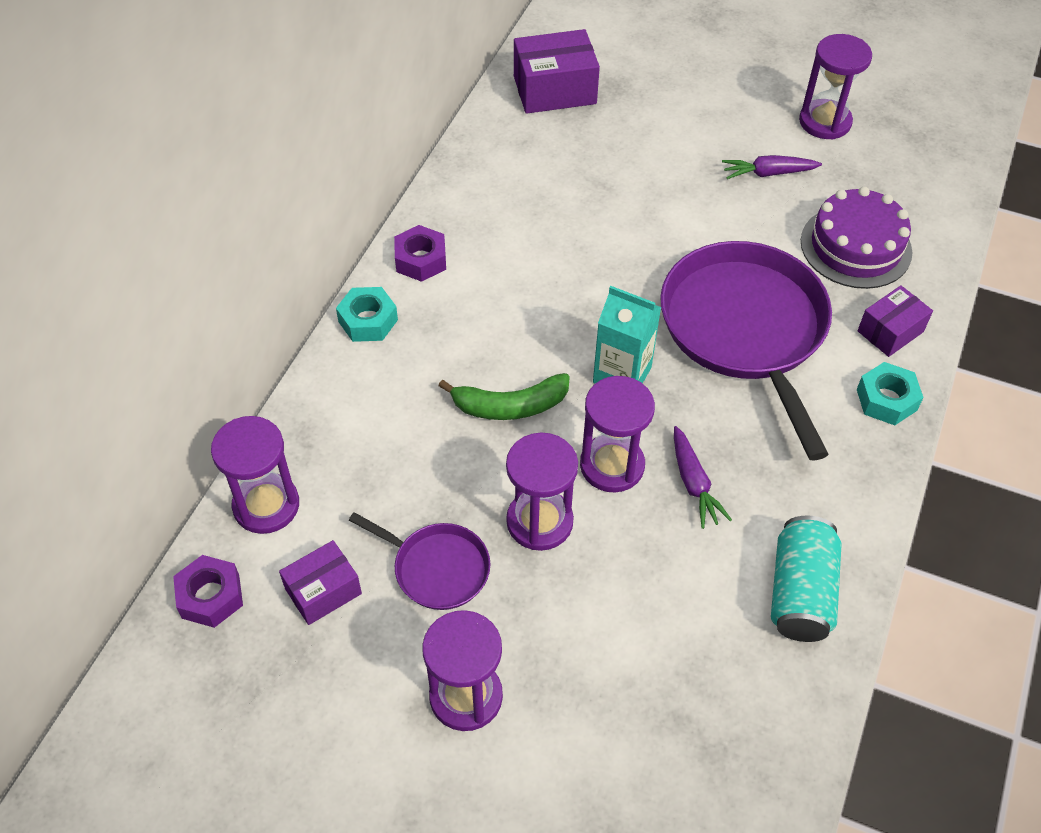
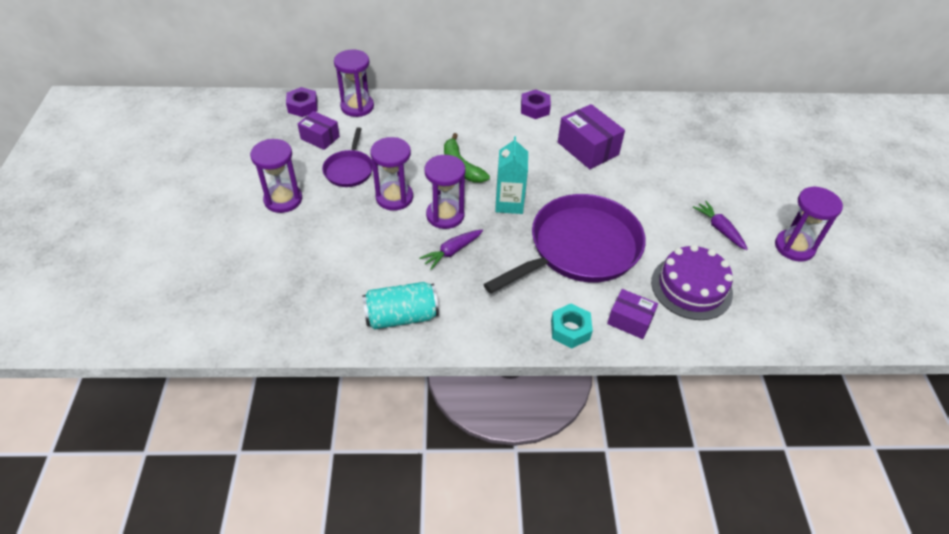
camera: 65 degrees right, 5 degrees down
(368, 321) = (482, 104): turquoise nut -> none
(554, 90) = (702, 120): purple box -> purple box (588, 148)

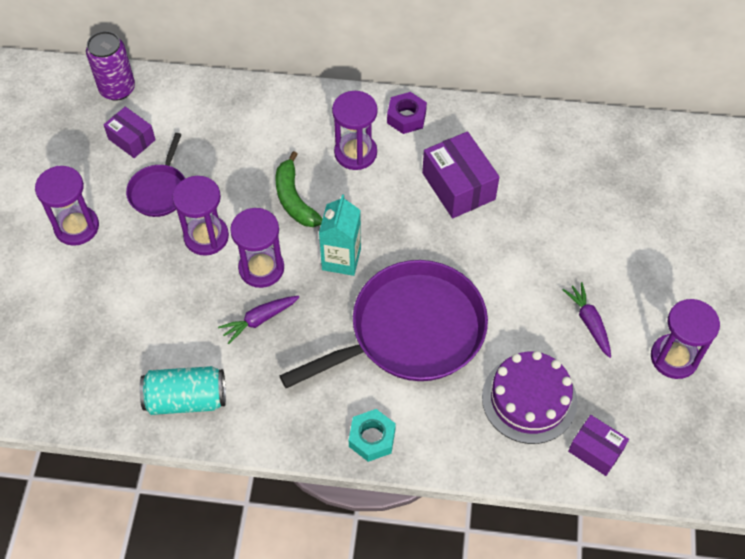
camera: 10 degrees right, 10 degrees up
(302, 106) = (117, 89): purple nut -> purple can
(357, 107) = (184, 95): purple hourglass -> purple hourglass (355, 153)
(630, 321) = (443, 434): purple box -> purple box (595, 450)

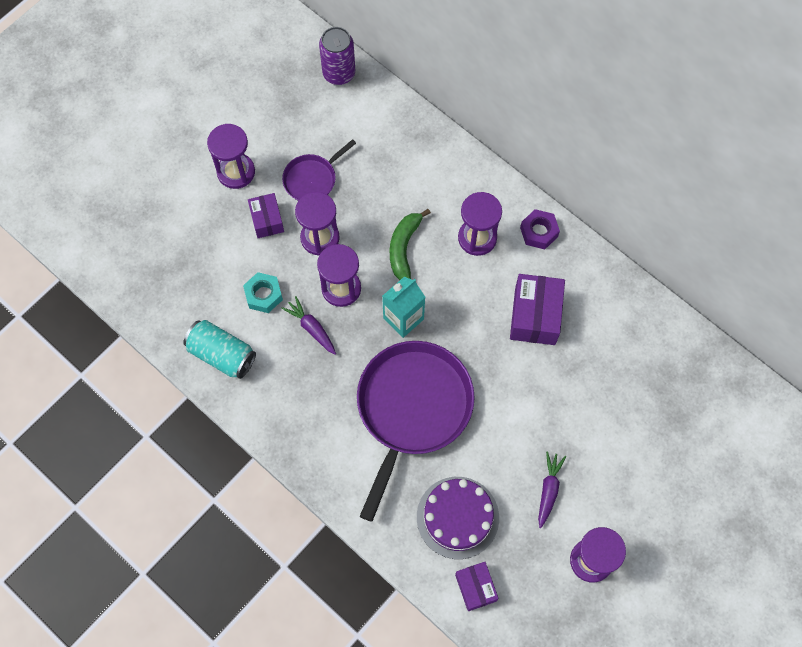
camera: 35 degrees right, 10 degrees up
(132, 139) = (321, 123): purple box -> purple box (267, 220)
(259, 320) = (311, 328): purple carrot -> purple carrot turned 45 degrees clockwise
(372, 438) = (325, 469): turquoise nut -> turquoise nut (263, 295)
(411, 331) = (412, 408): purple pan -> purple pan turned 75 degrees counterclockwise

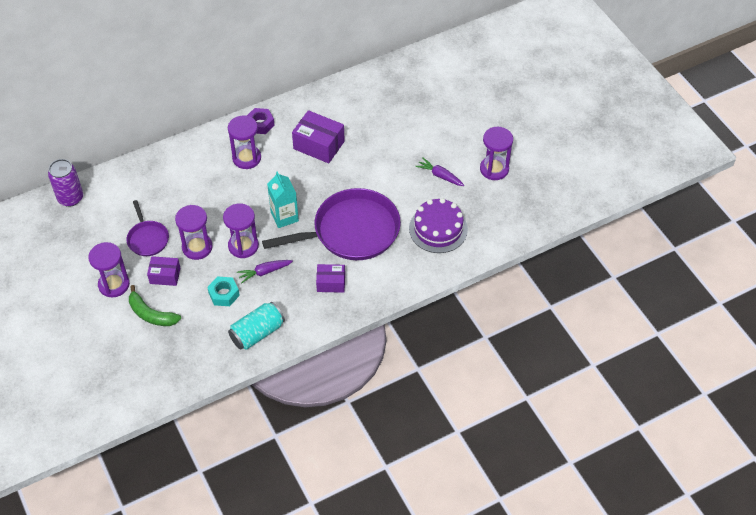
camera: 70 degrees left, 15 degrees down
(404, 248) = (232, 201): green banana -> green banana (151, 314)
(412, 408) = (352, 231): purple pan -> purple pan turned 120 degrees clockwise
(475, 588) = (488, 234): purple box -> purple box (331, 283)

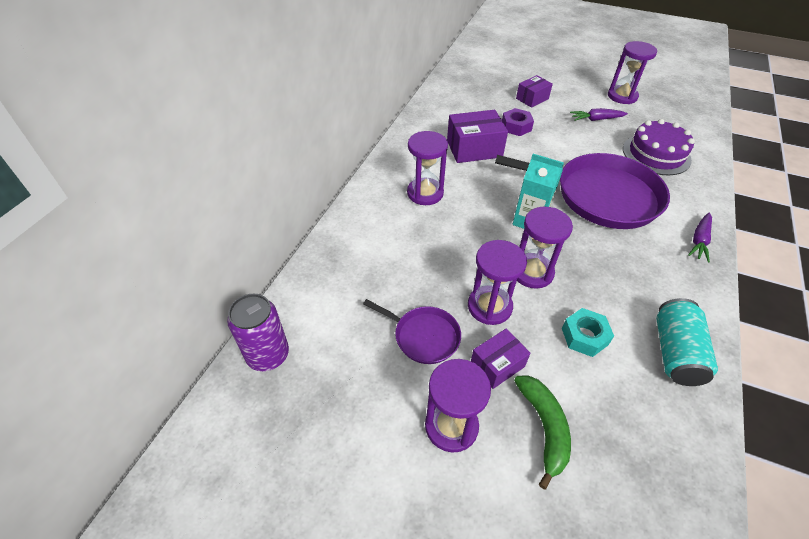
camera: 40 degrees left, 5 degrees down
(151, 314) = (544, 427): green banana -> green banana turned 90 degrees counterclockwise
(260, 124) = (400, 160): purple nut -> purple nut (516, 126)
(264, 272) = (587, 283): purple carrot -> purple carrot (699, 241)
(331, 283) = (655, 250): purple box -> purple box (532, 99)
(352, 231) = (601, 196): purple pan -> purple pan turned 75 degrees clockwise

